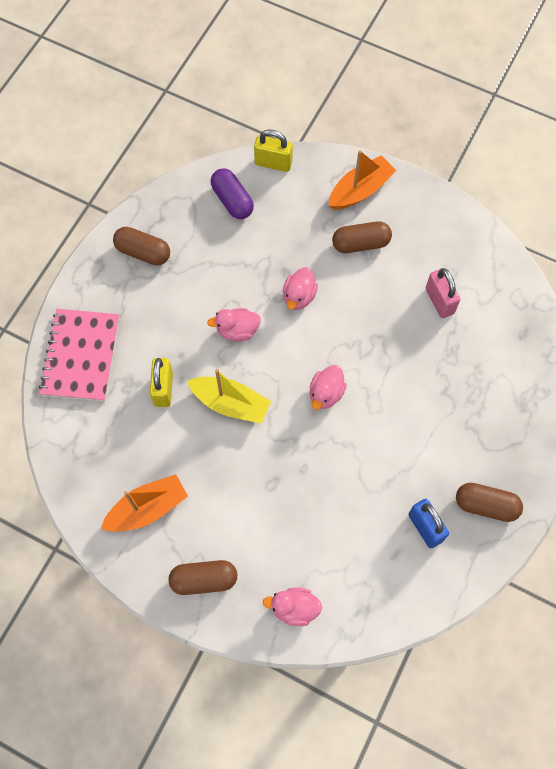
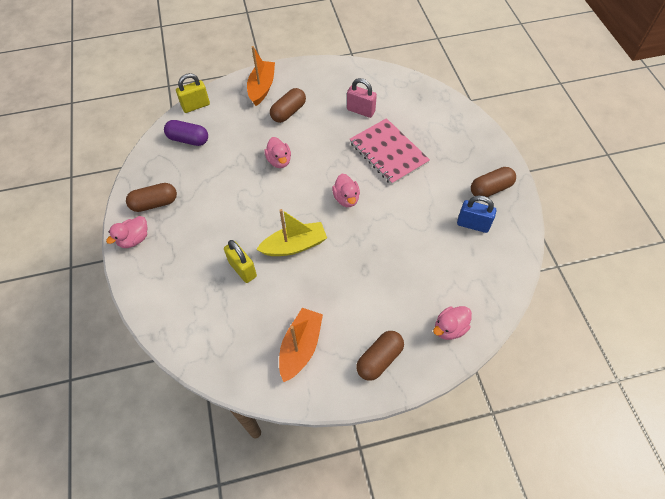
camera: 40 degrees left, 10 degrees down
(81, 356) = (166, 292): pink notebook -> pink notebook (388, 152)
(237, 330) = (259, 204): pink duck -> pink duck (134, 239)

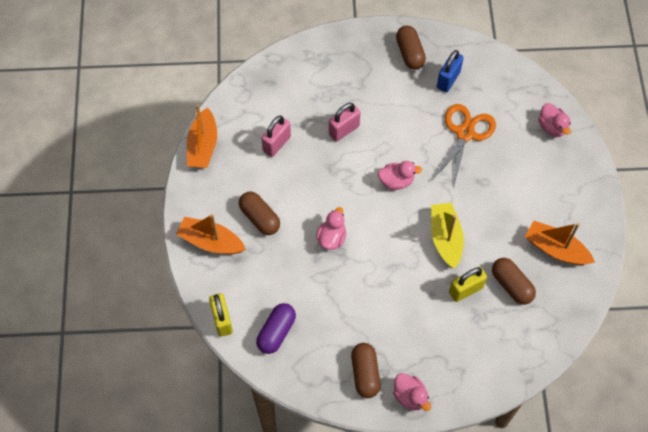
camera: 80 degrees left, 5 degrees up
(279, 161) = (331, 238): pink duck -> pink duck turned 60 degrees counterclockwise
(345, 68) = (203, 146): none -> orange boat
(379, 359) = (574, 188): brown capsule -> brown capsule (511, 285)
(388, 152) = (344, 130): pink notebook -> pink padlock
(415, 247) = (465, 133): none -> orange scissors

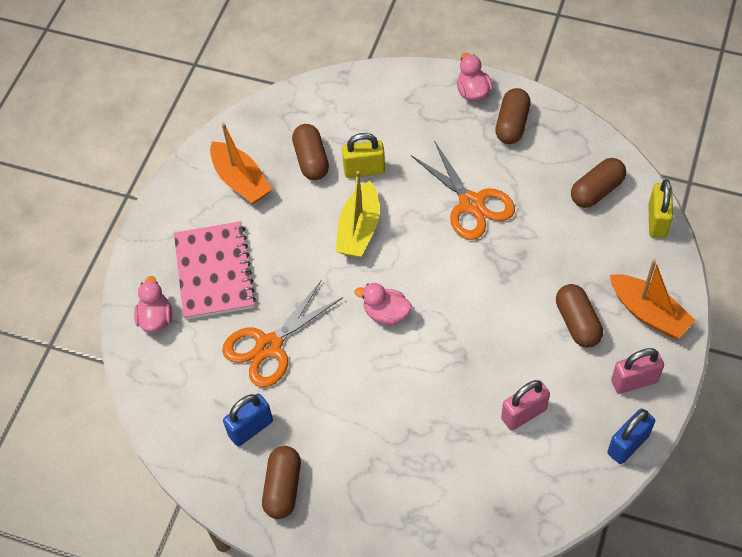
camera: 155 degrees left, 5 degrees down
(203, 146) = (628, 444): orange boat -> blue padlock
(276, 332) = (597, 191): purple capsule -> brown capsule
(331, 238) = (495, 271): pink duck -> none
(344, 130) = (425, 403): pink padlock -> pink padlock (634, 381)
(370, 288) = (471, 203): none -> orange scissors
(532, 172) = (214, 272): none -> pink notebook

